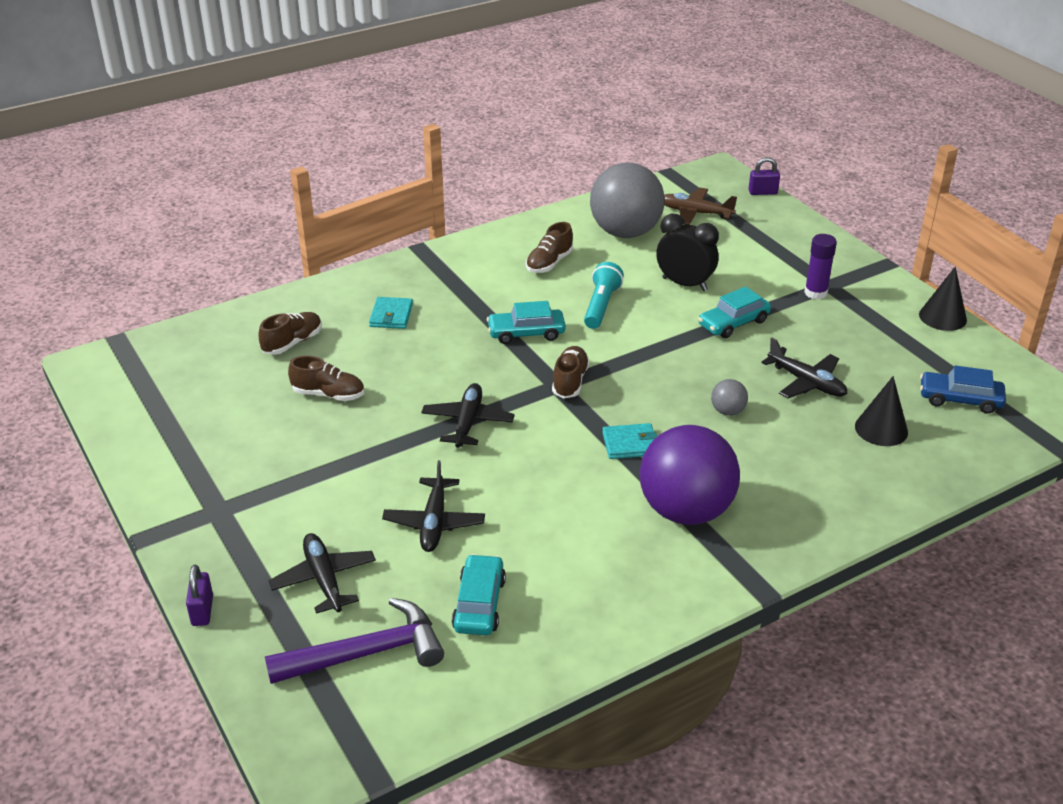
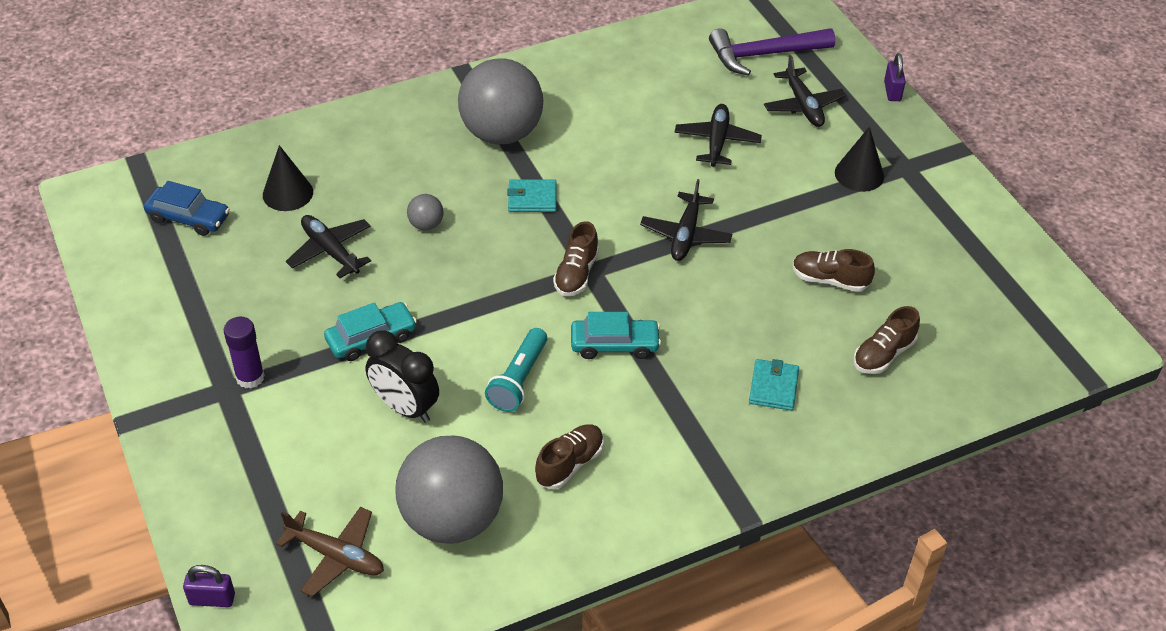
camera: 175 degrees left, 10 degrees up
(479, 604) = (681, 79): turquoise car -> none
(685, 511) = (501, 133): purple ball -> grey ball
(942, 317) = (125, 325): black cone -> black cone (859, 174)

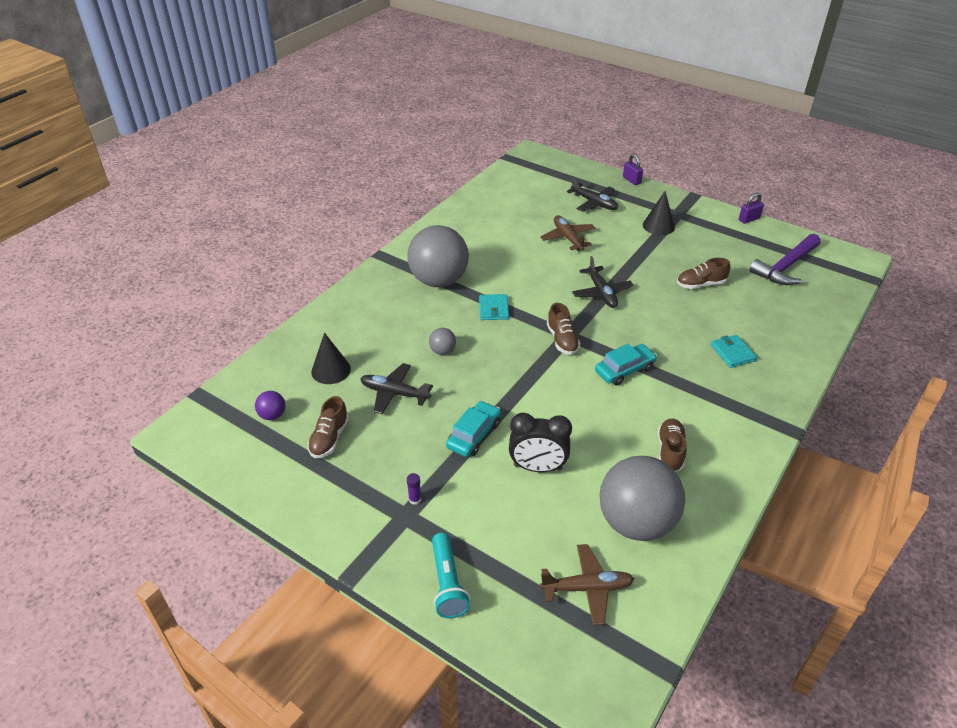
camera: 30 degrees left, 5 degrees down
(188, 218) = (272, 415): blue car -> purple ball
(212, 599) = (532, 668): purple padlock -> purple padlock (749, 219)
(250, 377) = (415, 499): purple glue stick -> purple glue stick, size x0.55
(518, 380) = (590, 416): turquoise flashlight -> turquoise flashlight (447, 583)
(532, 198) = (493, 309): turquoise wallet -> turquoise wallet turned 60 degrees counterclockwise
(717, 141) = (567, 238): black plane -> brown plane
(764, 55) = (547, 186): purple hammer -> purple hammer (786, 267)
(883, 354) = (767, 310): brown shoe -> brown shoe (329, 438)

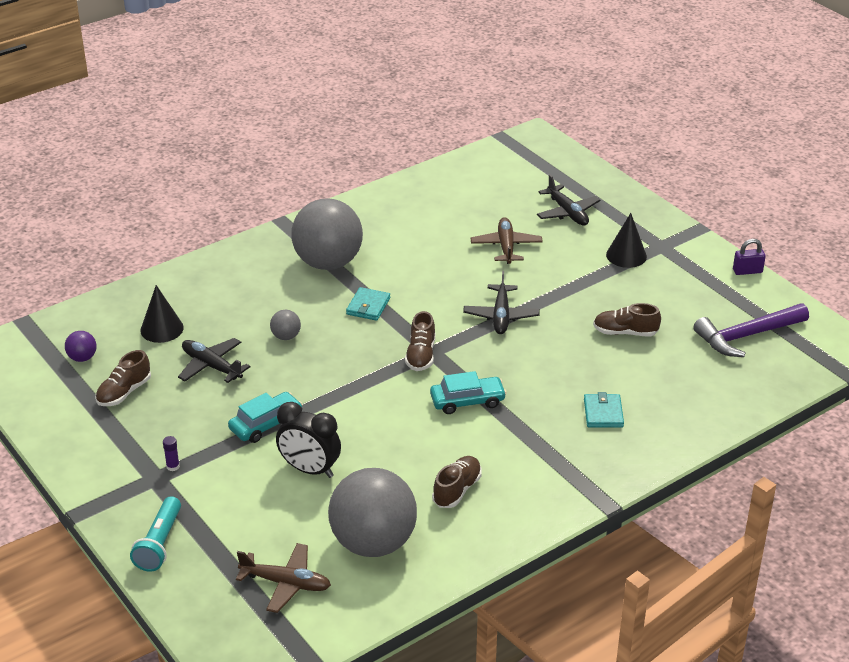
camera: 20 degrees right, 5 degrees down
(631, 180) = (635, 194): purple padlock -> none

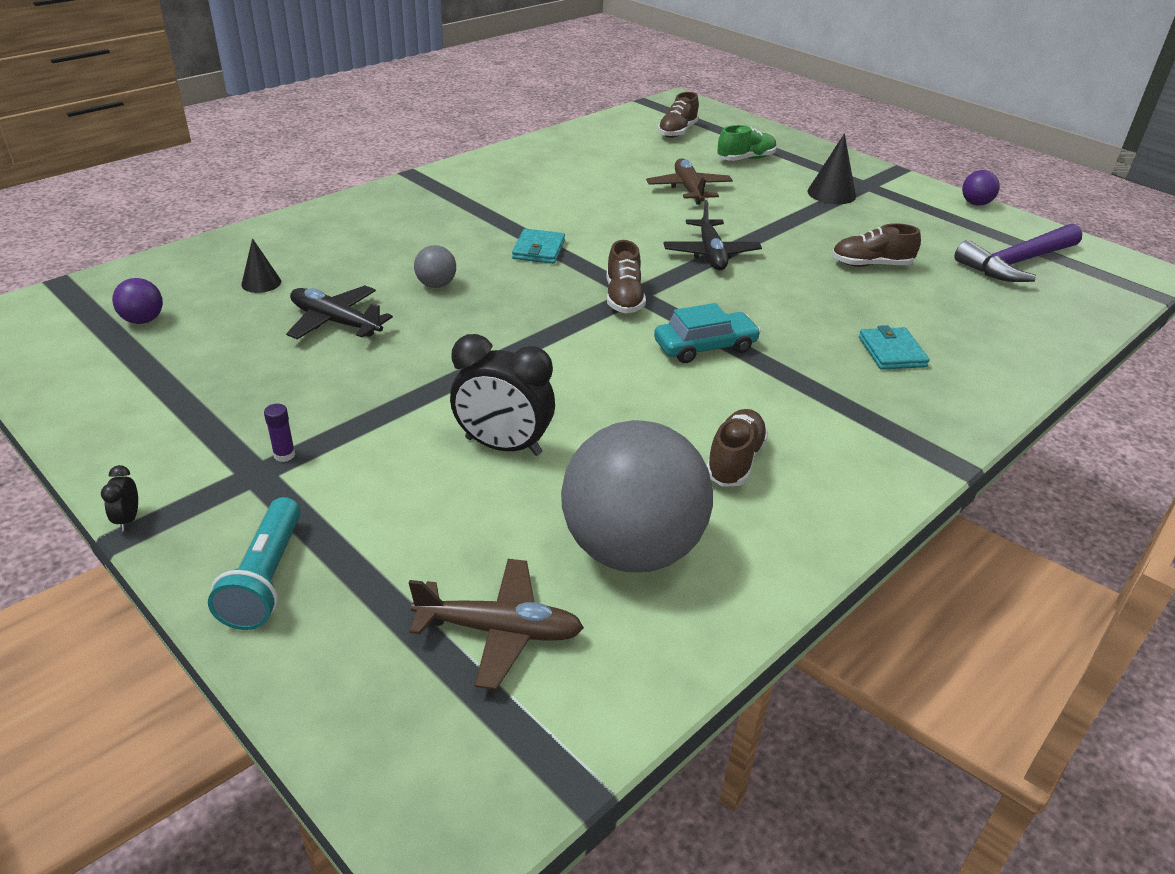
camera: 10 degrees left, 0 degrees up
(82, 502) = (128, 519): none -> black clock
(124, 392) = (205, 359): brown shoe -> brown shoe (677, 132)
(162, 329) = (261, 283): black cone -> black cone, size x0.64
(266, 424) = (425, 389): turquoise car -> none
(328, 263) = (476, 209): grey ball -> none
(567, 212) = (745, 159): black plane -> green shoe
(747, 271) = (975, 204): purple padlock -> purple ball

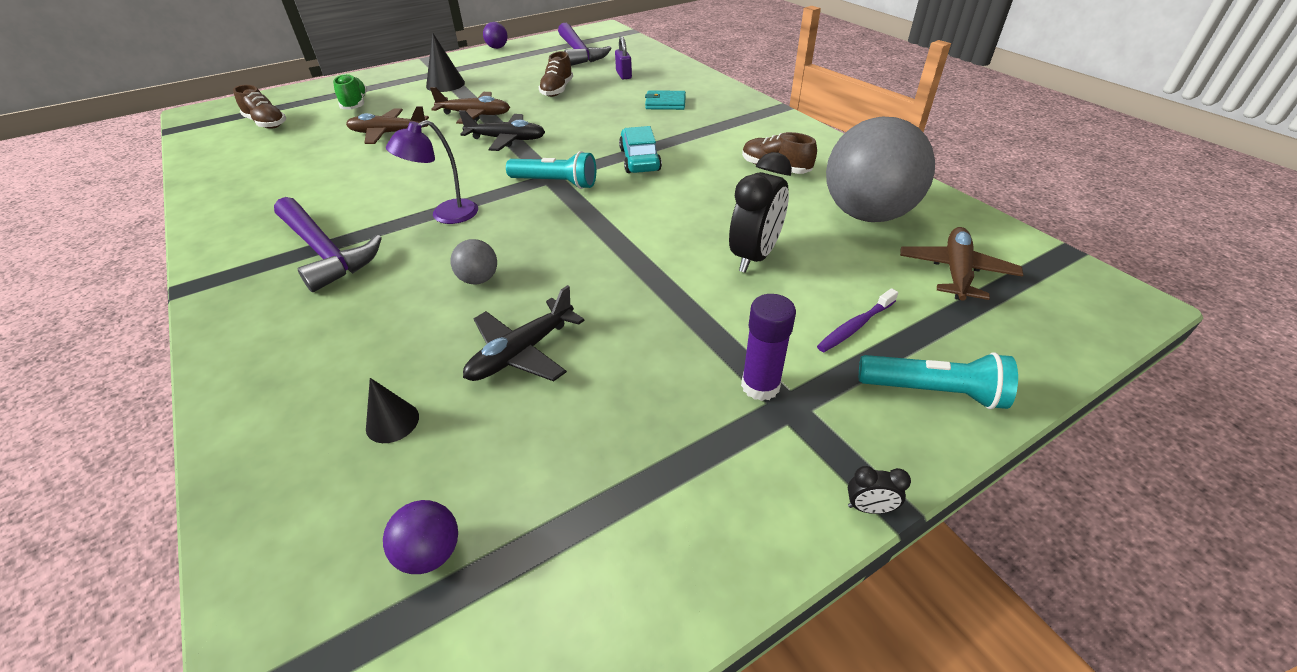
camera: 75 degrees left, 5 degrees up
(284, 455) = (760, 386): purple glue stick -> purple glue stick, size x1.83
(376, 524) = (855, 326): none -> purple toothbrush
(466, 210) = (325, 252): none -> purple hammer
(538, 250) = (445, 215): turquoise wallet -> purple lamp
(623, 298) = (555, 183): brown shoe -> turquoise flashlight
(762, 225) = (475, 115): none -> brown plane
(966, 308) = (623, 75): none -> purple padlock

